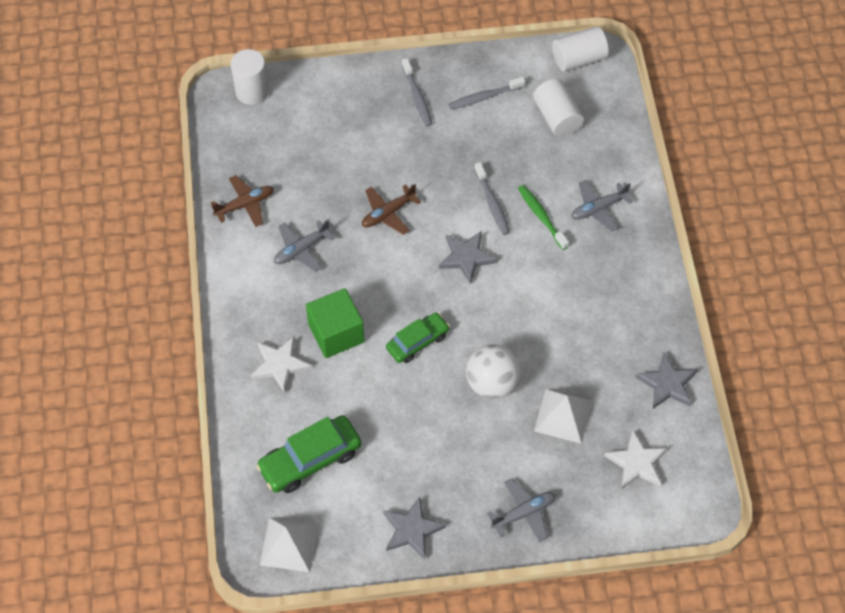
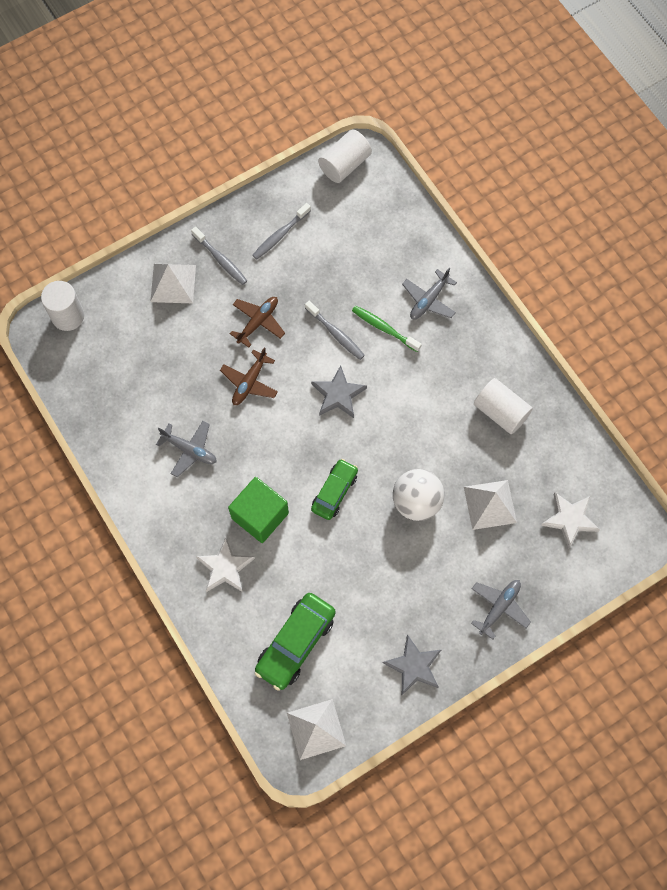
camera: 25 degrees left, 10 degrees up
(245, 205) = (117, 429): brown plane -> brown plane (258, 322)
(301, 249) = (189, 450): grey plane -> grey plane turned 90 degrees counterclockwise
(362, 100) = (173, 283): none -> white pyramid
(557, 117) = (352, 228): white cylinder -> white cylinder (500, 412)
(667, 384) = (561, 437): grey star -> none

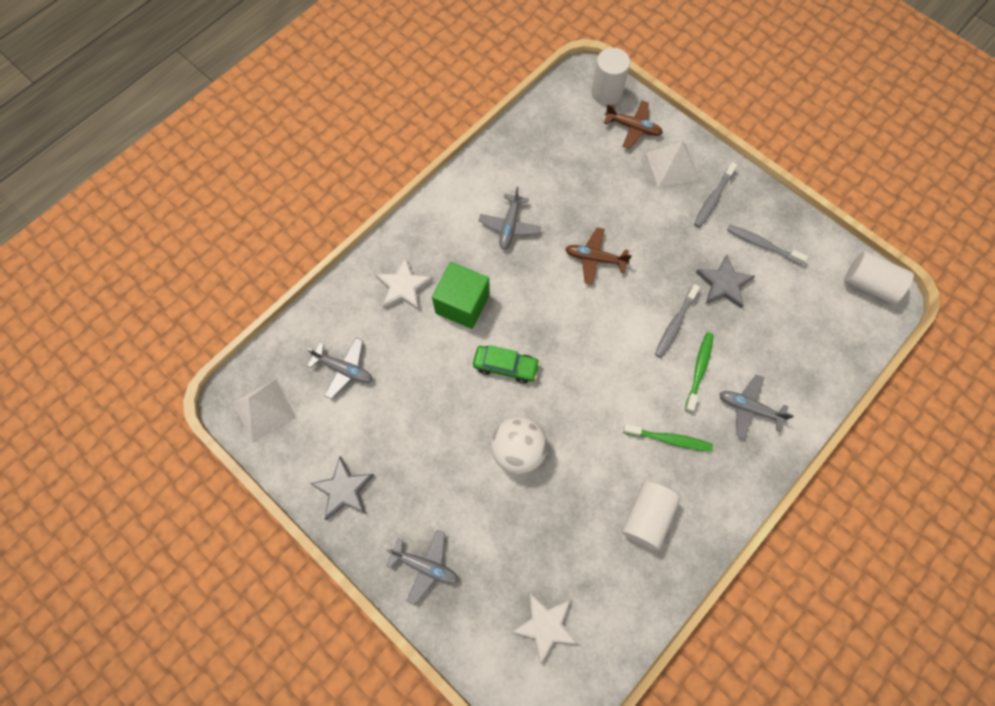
camera: 75 degrees right, 0 degrees up
(258, 322) = (660, 249): brown plane -> brown plane (633, 127)
(295, 643) = (344, 369): green car -> grey plane
(338, 394) = (610, 343): grey star -> grey star (723, 284)
(439, 373) = (669, 439): none -> green toothbrush
(490, 504) = (537, 529): white pyramid -> none

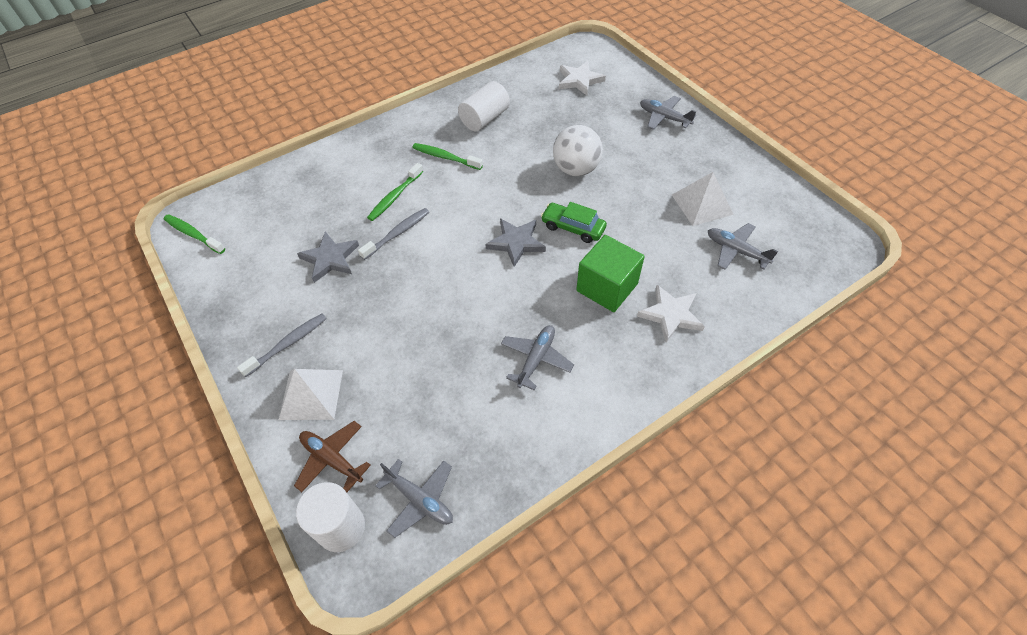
camera: 165 degrees left, 15 degrees down
(264, 410) = (814, 231): white pyramid -> white pyramid (702, 204)
(344, 490) = (731, 167): grey star -> grey star (516, 243)
(595, 259) = (451, 305): brown plane -> none
(749, 408) = (368, 166): grey plane -> grey plane (420, 499)
(762, 244) = (268, 287): grey toothbrush -> none
(869, 284) = (193, 234): white cylinder -> green toothbrush

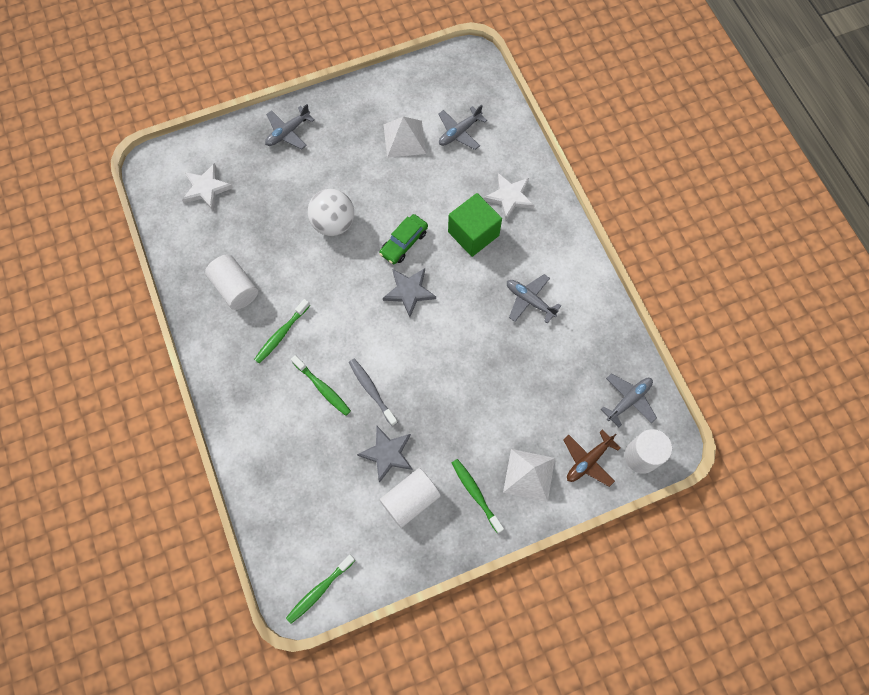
camera: 80 degrees left, 15 degrees up
(281, 287) = (410, 500): none -> white cylinder
(288, 344) = (475, 494): grey toothbrush -> green toothbrush

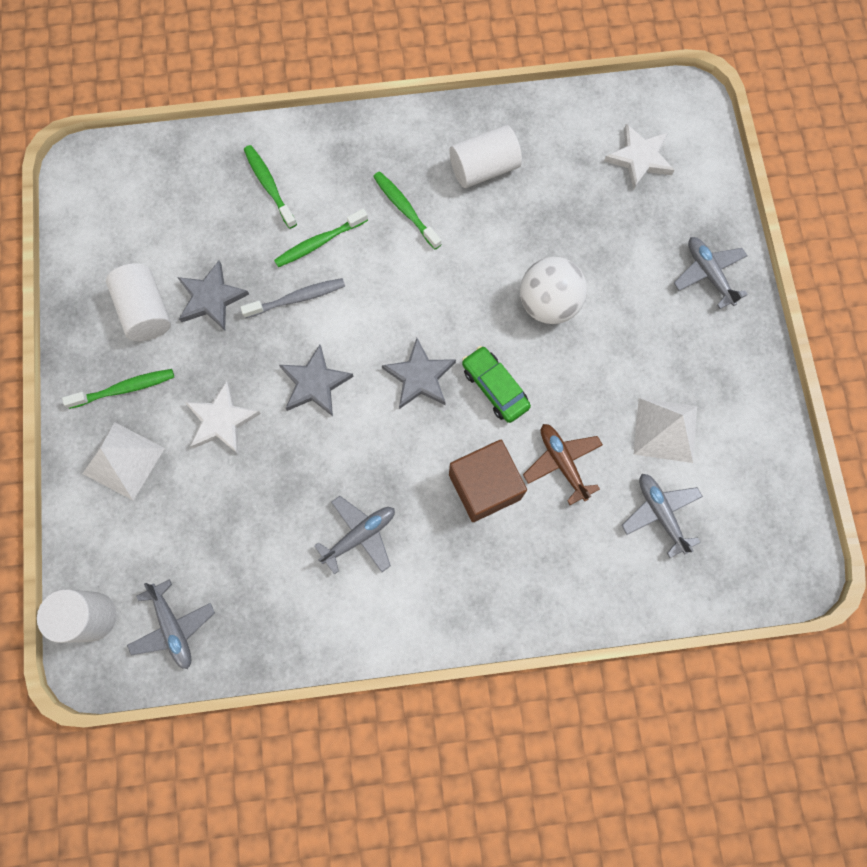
camera: 105 degrees right, 5 degrees up
(319, 590) = (83, 191): green toothbrush -> green toothbrush (269, 186)
(433, 359) = (315, 383): none -> grey star
(473, 234) = (484, 486): green cube -> brown cube
(509, 197) = (531, 557): white star -> white star (221, 420)
(588, 460) = (113, 543): brown plane -> brown plane (562, 463)

